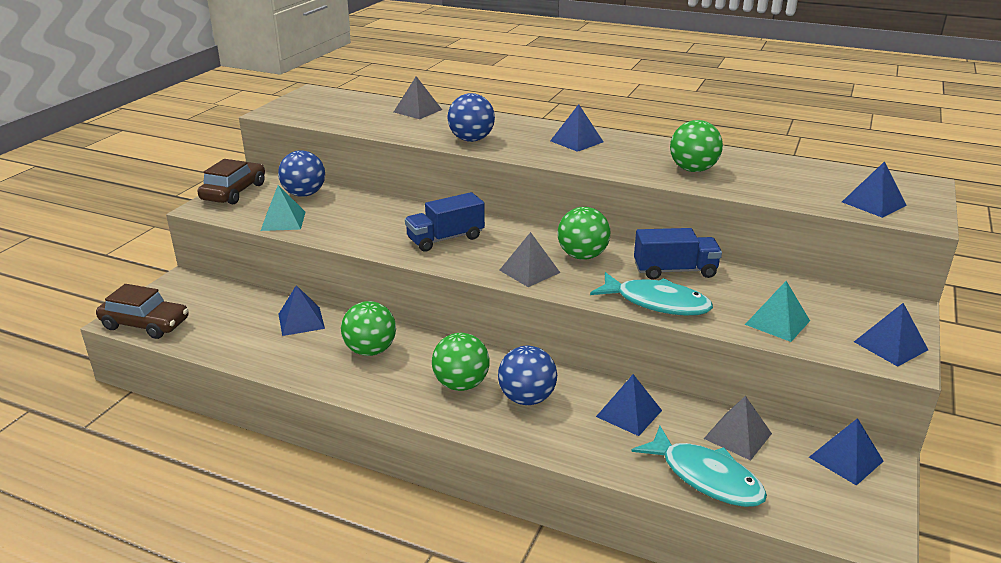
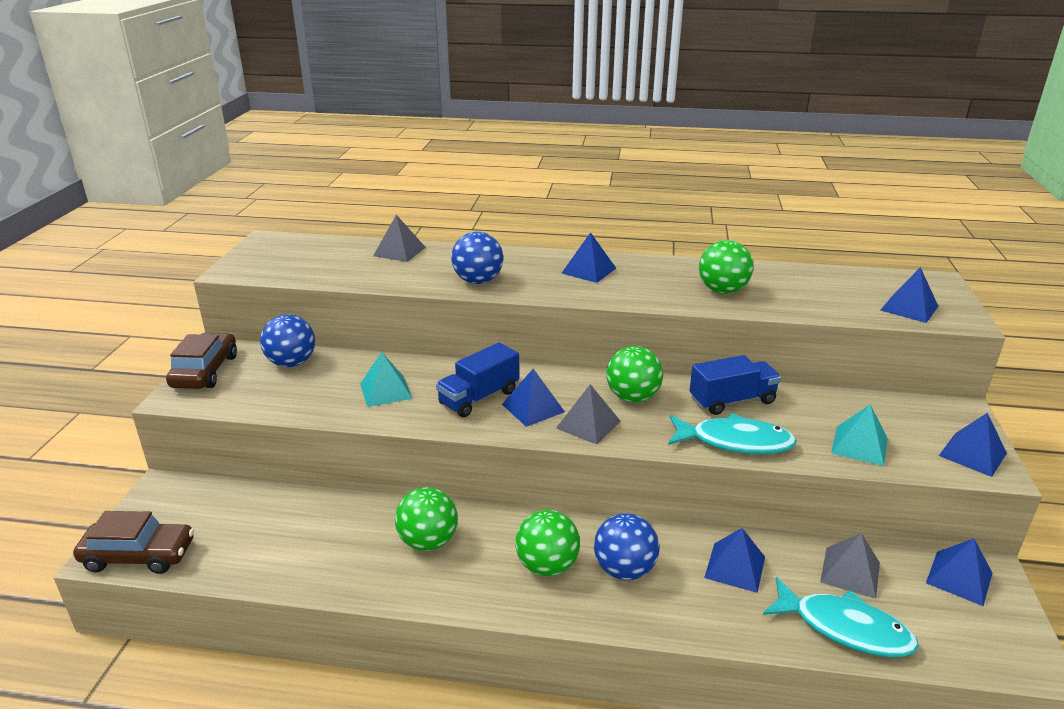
camera: 15 degrees left, 0 degrees up
(283, 221) = (282, 401): turquoise pyramid -> turquoise pyramid (385, 391)
(301, 321) = (331, 517): blue pyramid -> blue pyramid (533, 408)

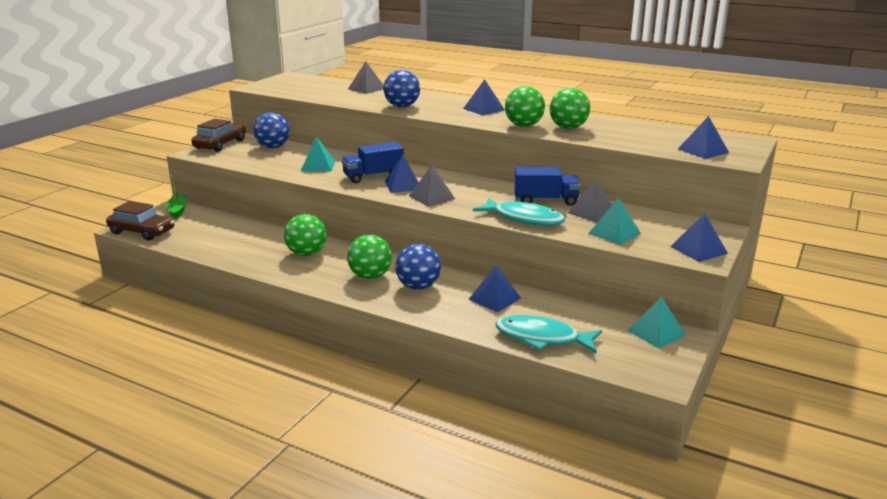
camera: 20 degrees right, 5 degrees down
(172, 495) = (177, 211): none -> green boat
(632, 397) = (476, 190): green ball -> green ball (524, 125)
(844, 628) = (542, 338): turquoise fish -> turquoise fish turned 150 degrees clockwise
(850, 572) = (575, 315): grey pyramid -> grey pyramid (592, 212)
(959, 578) = (656, 333): blue pyramid -> turquoise pyramid

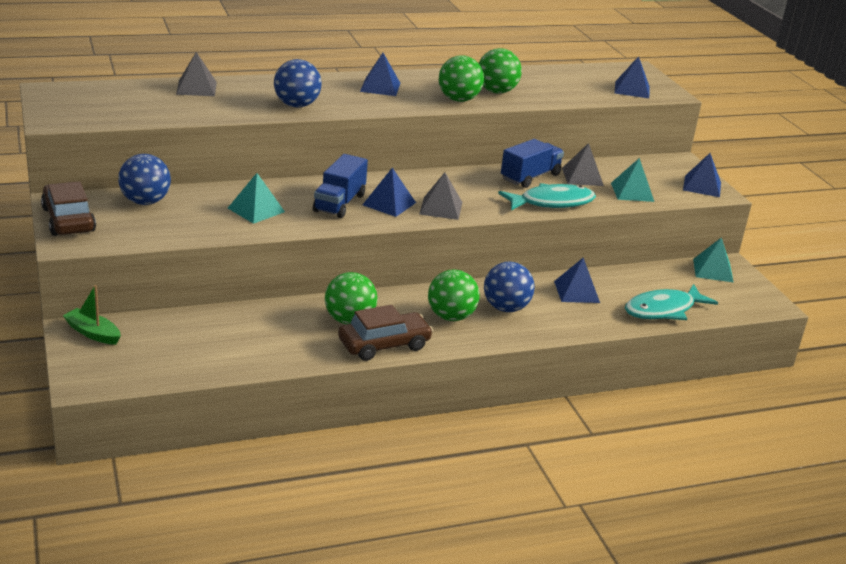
camera: 50 degrees left, 5 degrees up
(142, 231) = (114, 377): brown car -> brown car (384, 345)

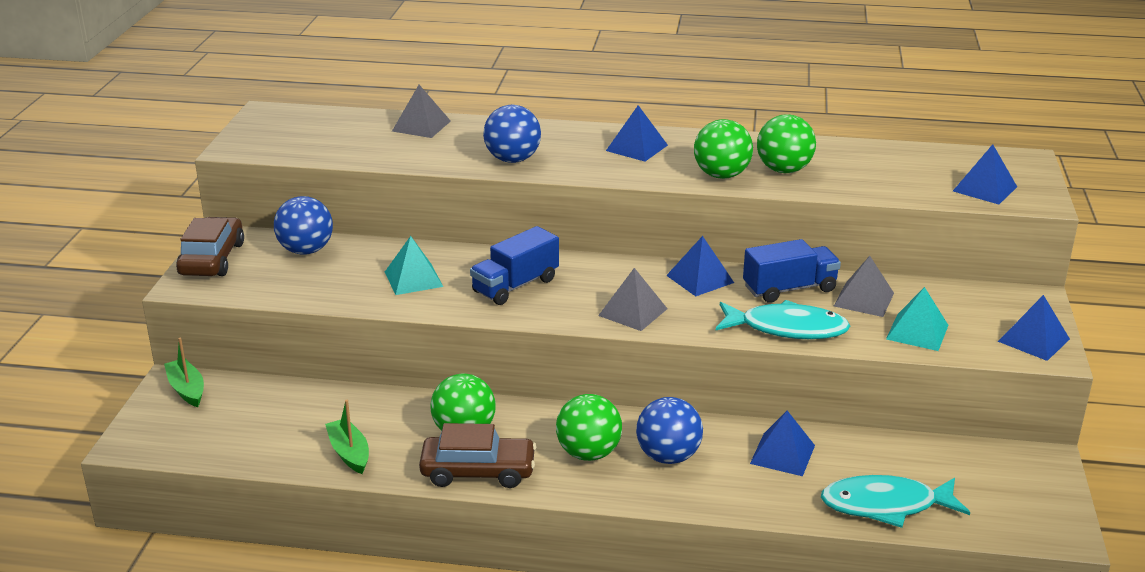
camera: 30 degrees right, 0 degrees up
(275, 352) = (349, 453): none -> green boat
(389, 203) = (574, 296): blue pyramid -> blue pyramid (700, 279)
(713, 270) = (1011, 463): turquoise pyramid -> none

